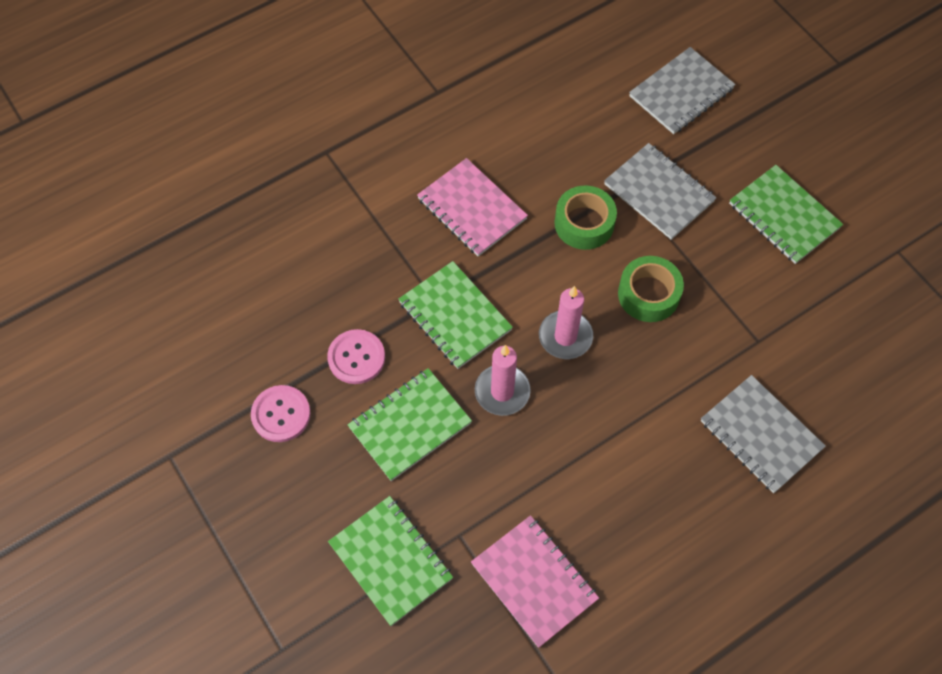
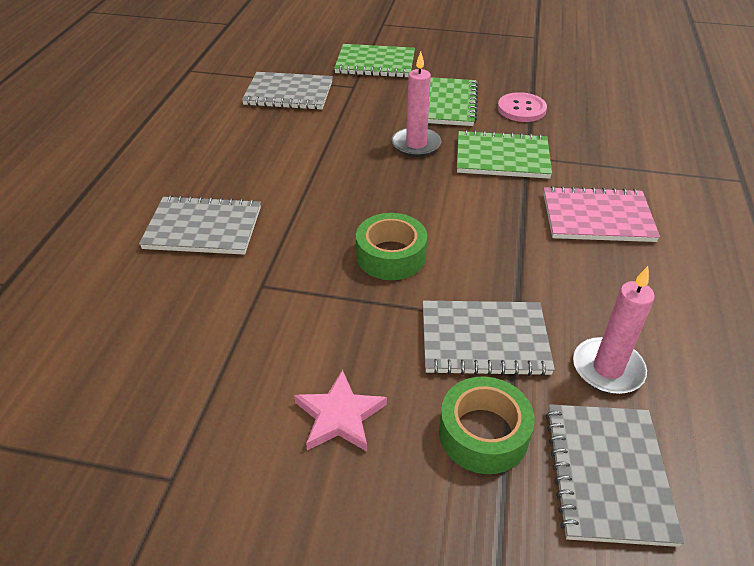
camera: 135 degrees right, 20 degrees down
(281, 414) = (516, 72): pink button -> none
(534, 581) = (288, 93): pink notebook -> grey notebook
(565, 336) = (416, 192): pink candle -> pink candle (607, 369)
(584, 223) = (508, 267): green tape -> green tape (483, 433)
(784, 216) = (339, 416): green notebook -> pink star

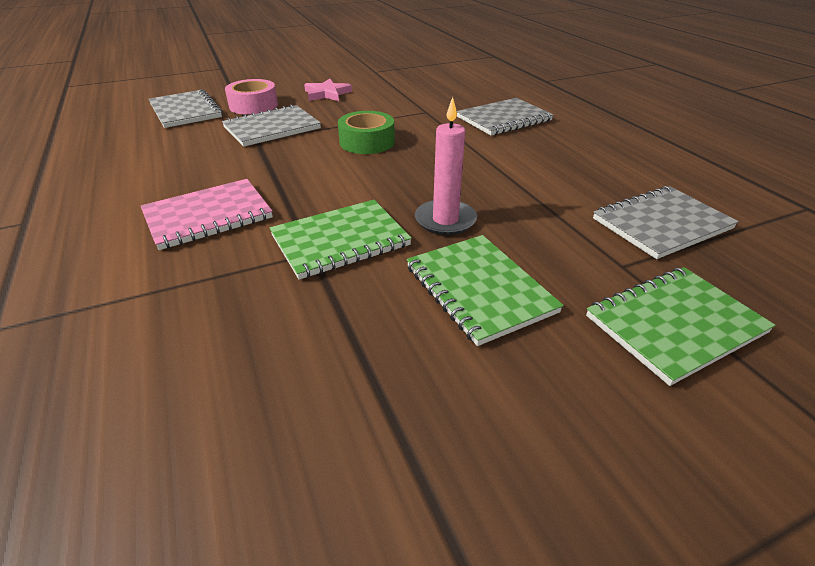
camera: 145 degrees right, 5 degrees down
(483, 433) = (253, 105): green tape -> pink tape
(521, 109) = (366, 329): pink button -> none
(607, 369) = (188, 138): pink candle -> none

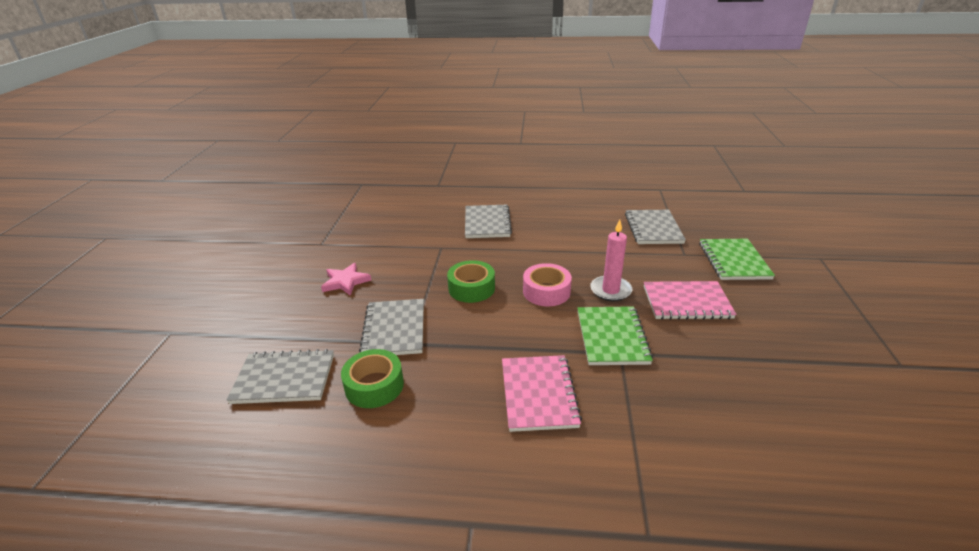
camera: 60 degrees left, 5 degrees down
(190, 141) = (374, 386): none -> green tape
(253, 105) = (324, 330): pink tape -> pink tape (546, 292)
(479, 289) = (686, 302): green notebook -> pink notebook

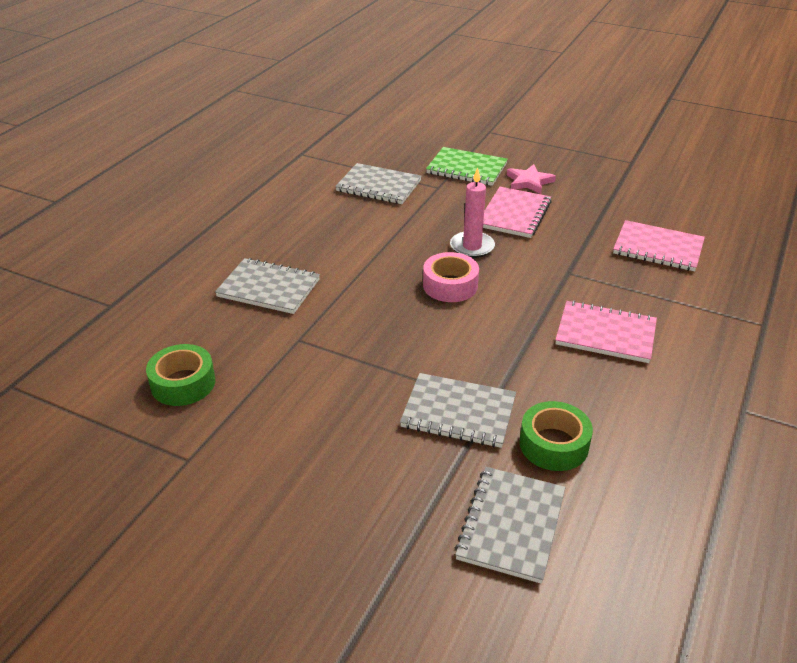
camera: 70 degrees left, 5 degrees up
(345, 282) = (322, 443): pink star -> pink star (529, 182)
(471, 288) = (410, 335): green tape -> green tape (183, 383)
(612, 337) = (544, 269): green notebook -> none
(728, 413) = (658, 248): none -> pink notebook

